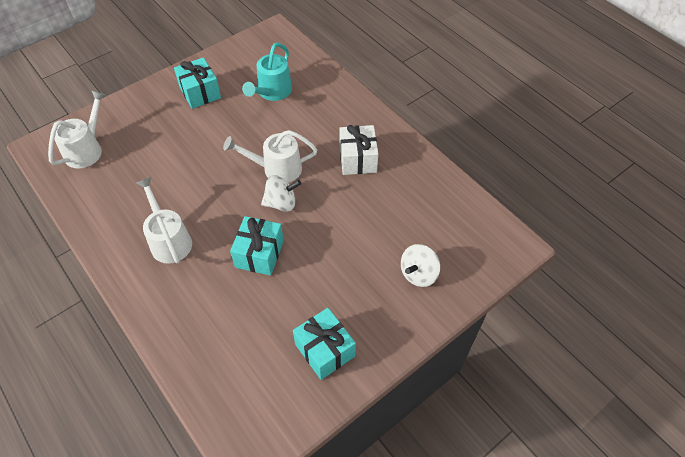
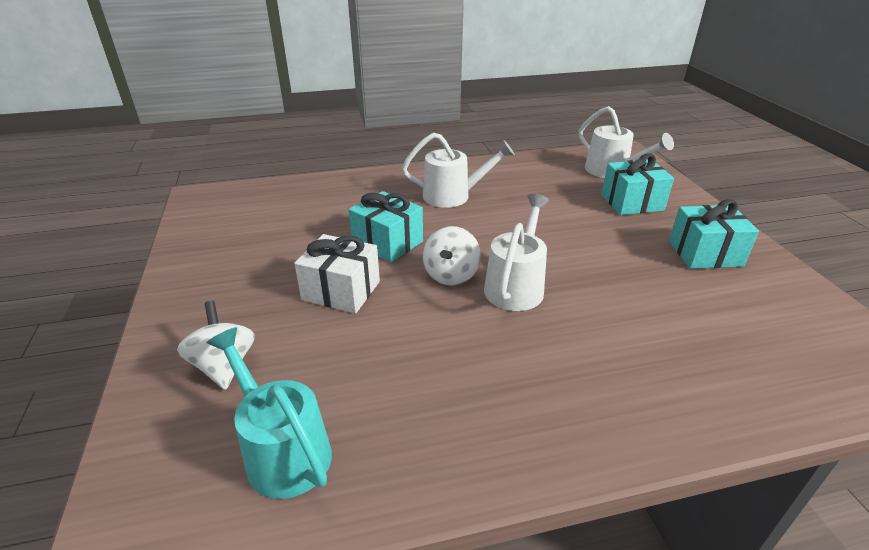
camera: 115 degrees right, 20 degrees down
(272, 92) = (698, 322): turquoise watering can -> turquoise watering can (282, 450)
(324, 350) = (228, 255): turquoise gift -> turquoise gift (632, 202)
(358, 159) = (490, 378): white gift -> white gift (341, 291)

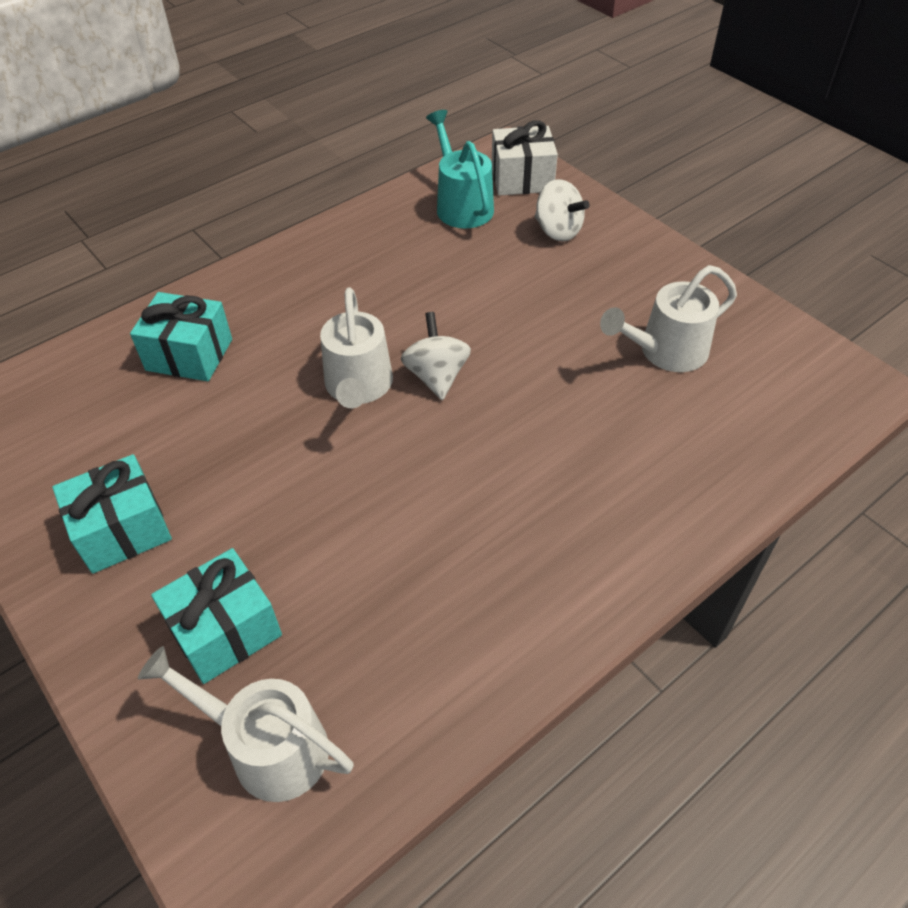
camera: 155 degrees right, 15 degrees up
(282, 450) = (461, 205): turquoise watering can -> turquoise watering can turned 135 degrees counterclockwise
(341, 291) = (533, 319): white gift -> white gift (522, 179)
(387, 242) = (542, 397): turquoise gift -> turquoise gift (189, 355)
(453, 196) = (524, 529): white watering can -> white watering can (665, 352)

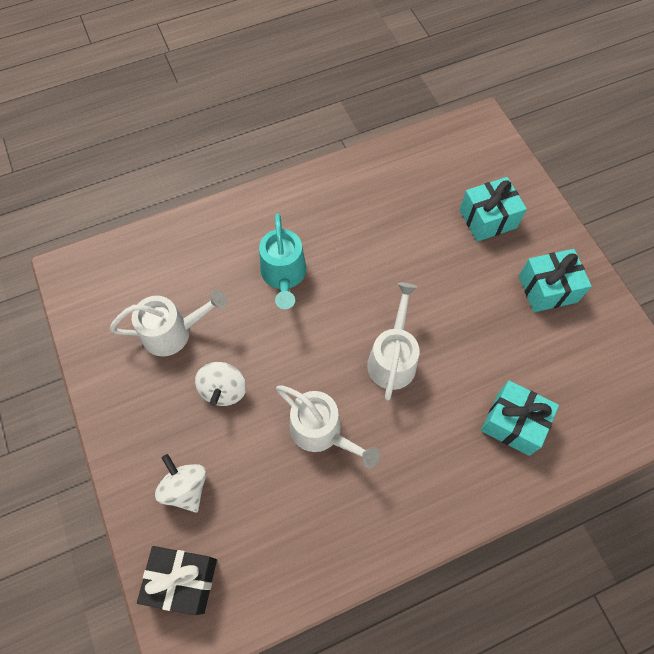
camera: 165 degrees left, 15 degrees up
(267, 746) = (469, 165): white watering can -> white watering can (322, 432)
(436, 376) = (337, 353): white spinning top -> white spinning top (224, 390)
(461, 205) = (256, 555): turquoise watering can -> turquoise watering can (284, 276)
(522, 179) = (183, 580): white gift -> black gift

